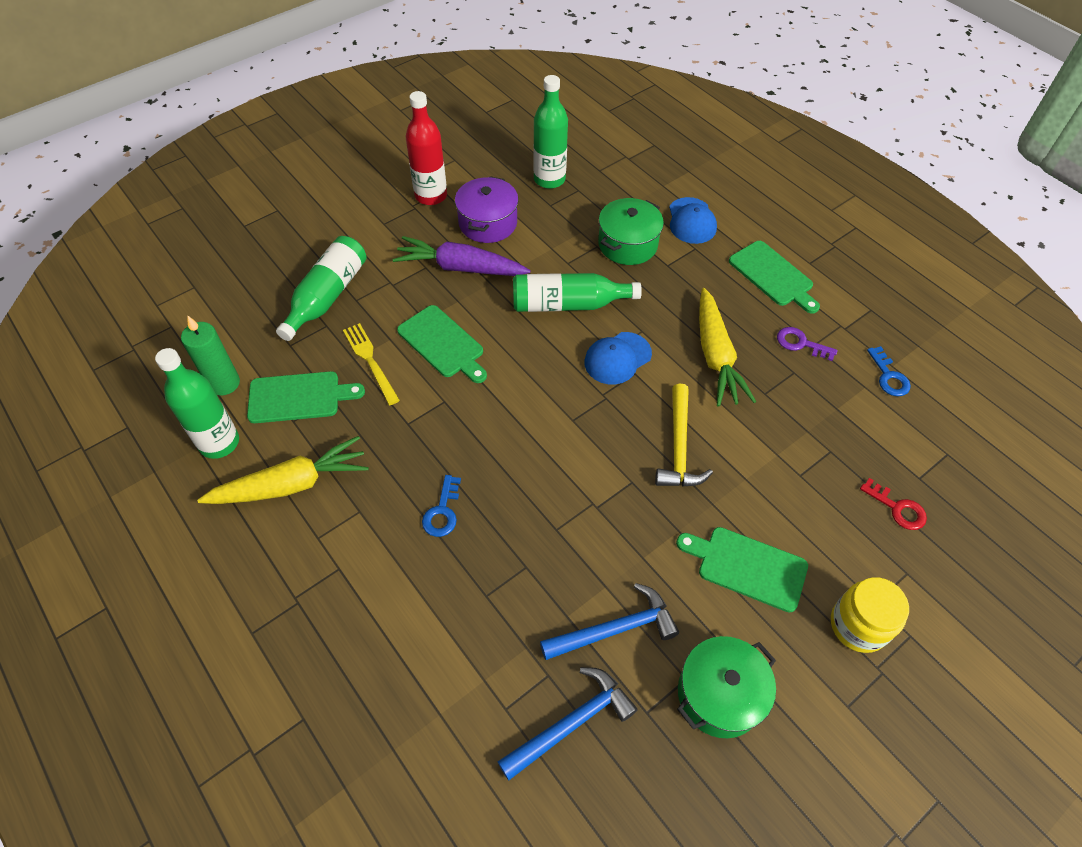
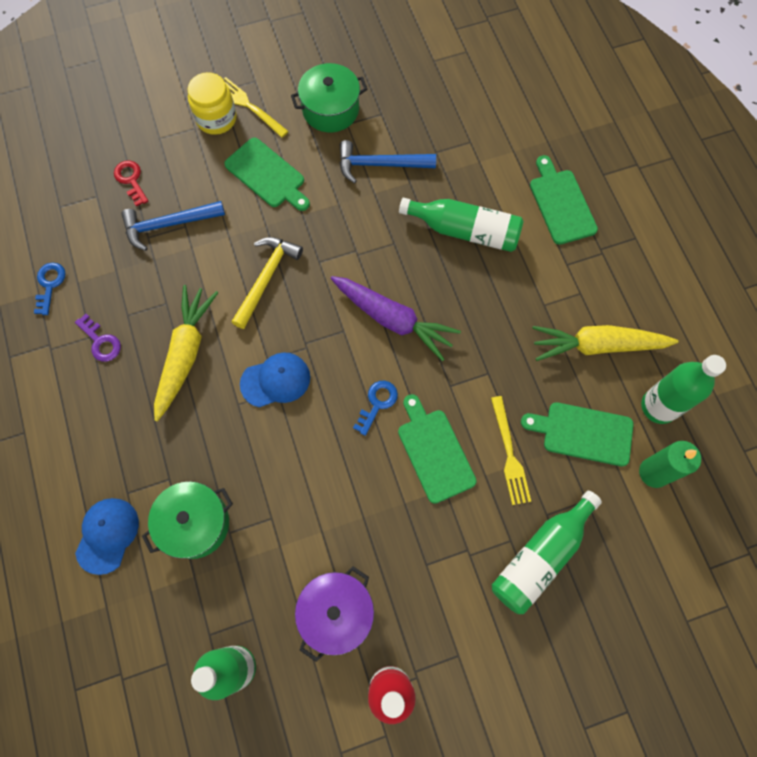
camera: 160 degrees left, 15 degrees up
(442, 511) = (477, 284): blue key -> blue key (377, 403)
(461, 268) = (388, 550): purple carrot -> purple carrot (393, 319)
(568, 304) = (294, 461): green bottle -> green bottle (465, 231)
(572, 722) = (430, 122): blue hammer -> blue hammer (168, 225)
(773, 276) = (72, 428): green cutting board -> green cutting board (561, 204)
(831, 660) = (248, 105): none -> yellow fork

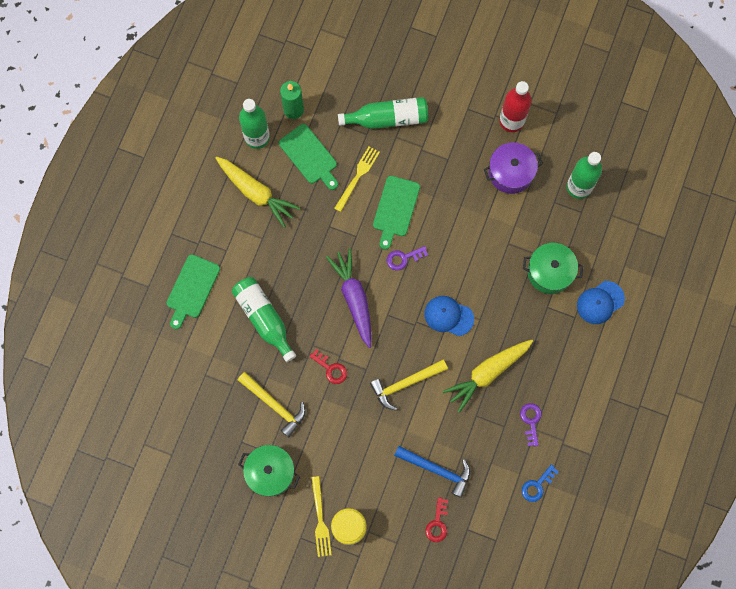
camera: 140 degrees left, 5 degrees up
(267, 175) = (349, 456): green cutting board -> none
(355, 235) = (331, 369): none -> red key
(377, 403) = (403, 258): blue key -> purple key
(379, 164) = (275, 405): blue hammer -> yellow hammer

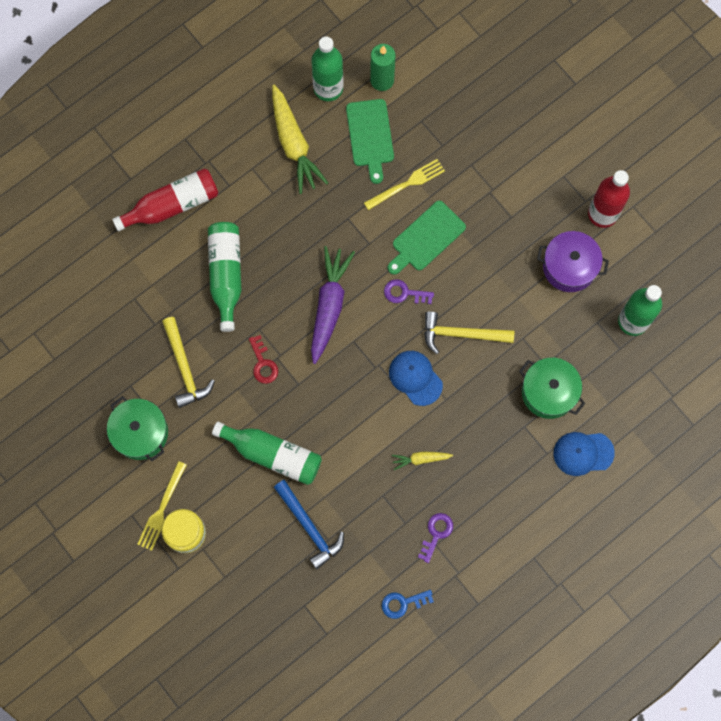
camera: 30 degrees right, 0 degrees up
(192, 289) = (172, 205): green cutting board -> red bottle
(388, 118) = (474, 141): green bottle -> green bottle (272, 454)
(405, 384) = (329, 421): yellow hammer -> yellow hammer (461, 334)
(437, 523) = (277, 582): red key -> none
(487, 373) = (421, 459): yellow carrot -> yellow carrot, size x0.49

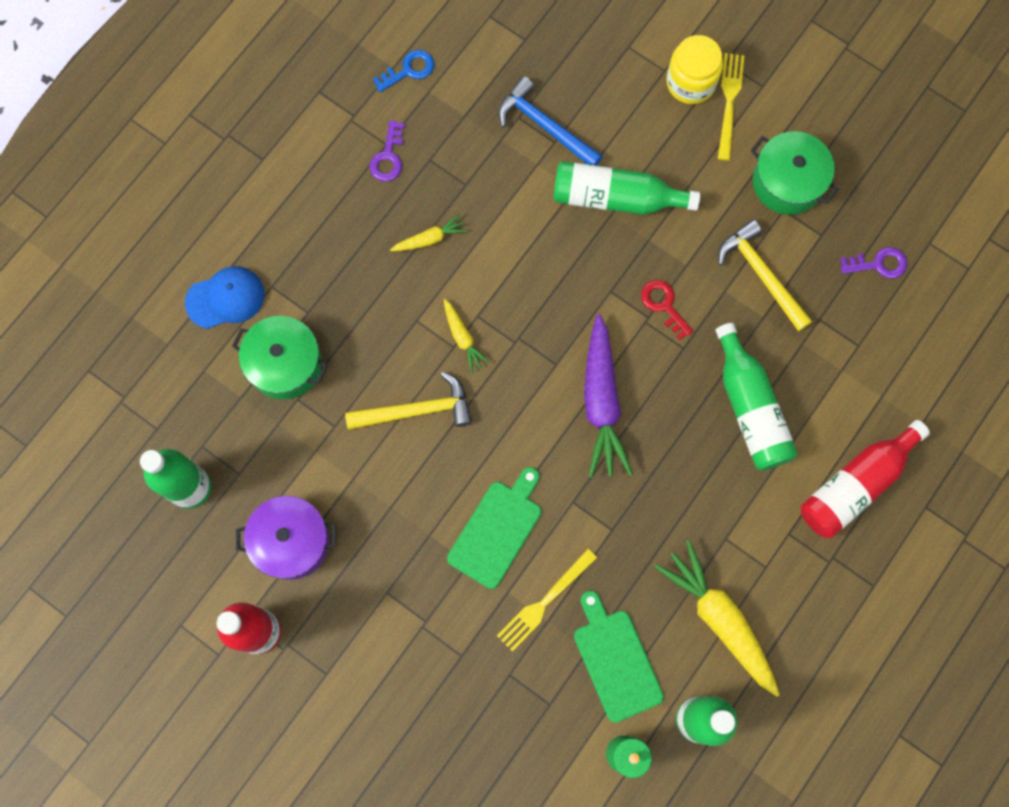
camera: 165 degrees right, 0 degrees up
(404, 293) = (506, 445): purple key -> purple key (878, 264)
(415, 378) = (462, 337): blue cap -> yellow carrot

